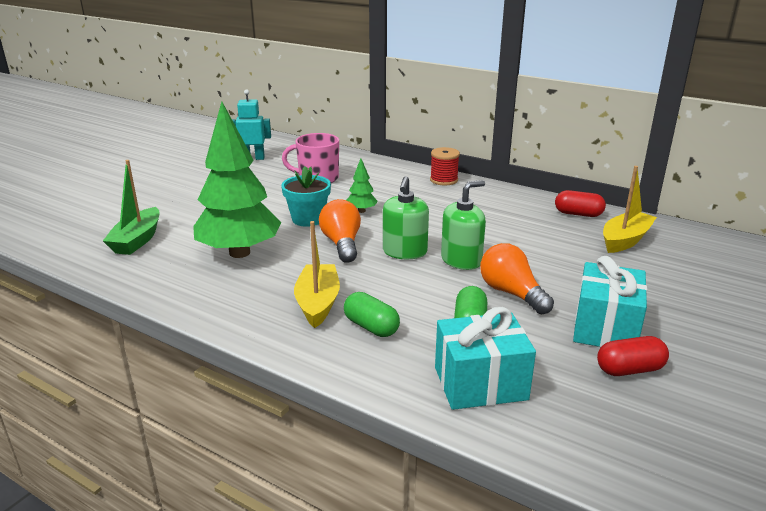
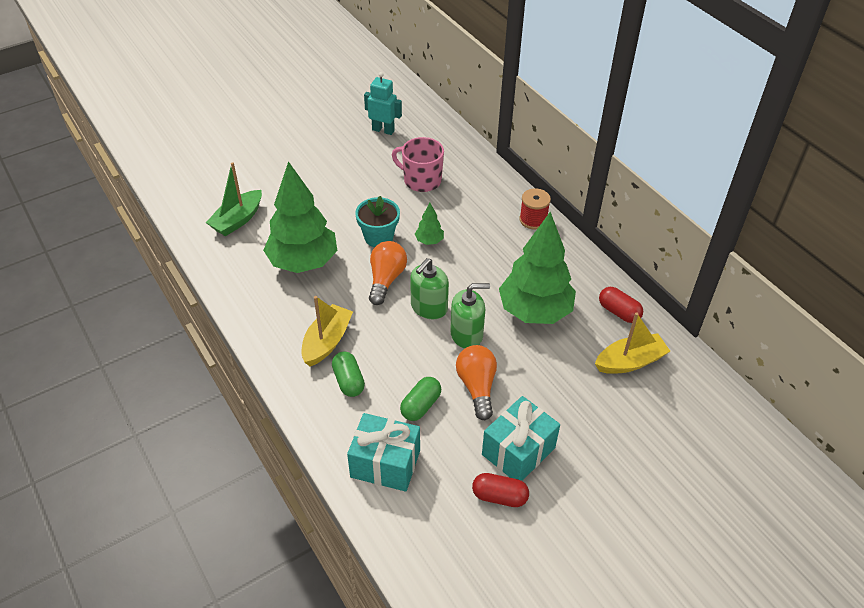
camera: 25 degrees right, 20 degrees up
(507, 230) = (535, 311): none -> green tree

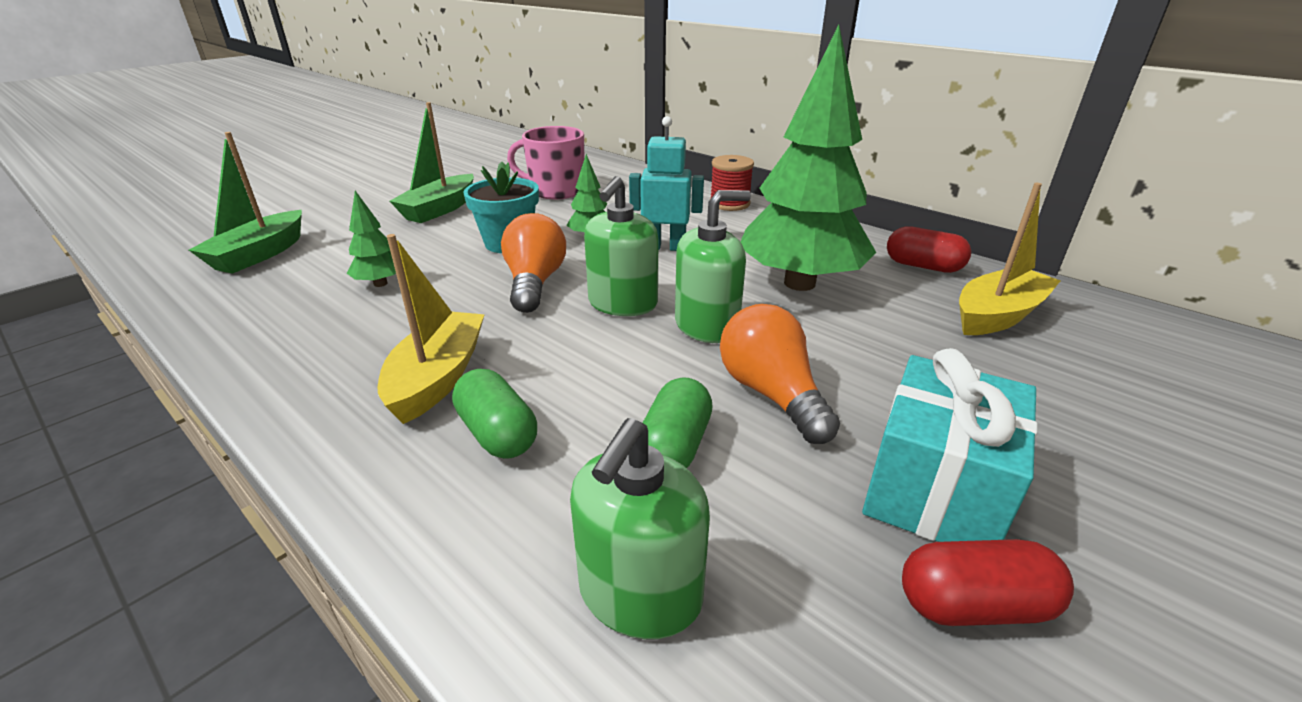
camera: 15 degrees left, 15 degrees down
(303, 262) = (380, 283): green tree -> green tree, size x0.42
(342, 190) = (439, 209): none -> green boat
(383, 130) = (489, 162): turquoise robot -> turquoise robot (665, 247)
(385, 463) = (640, 594): turquoise gift -> green soap dispenser

